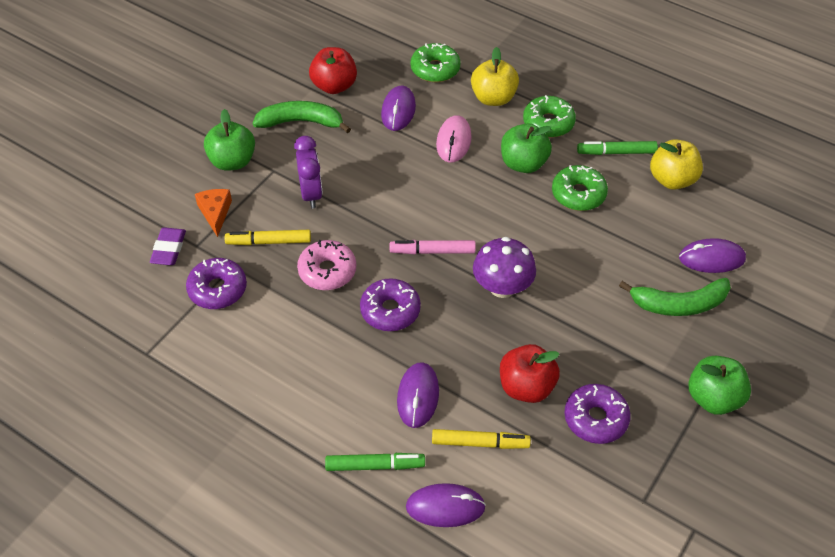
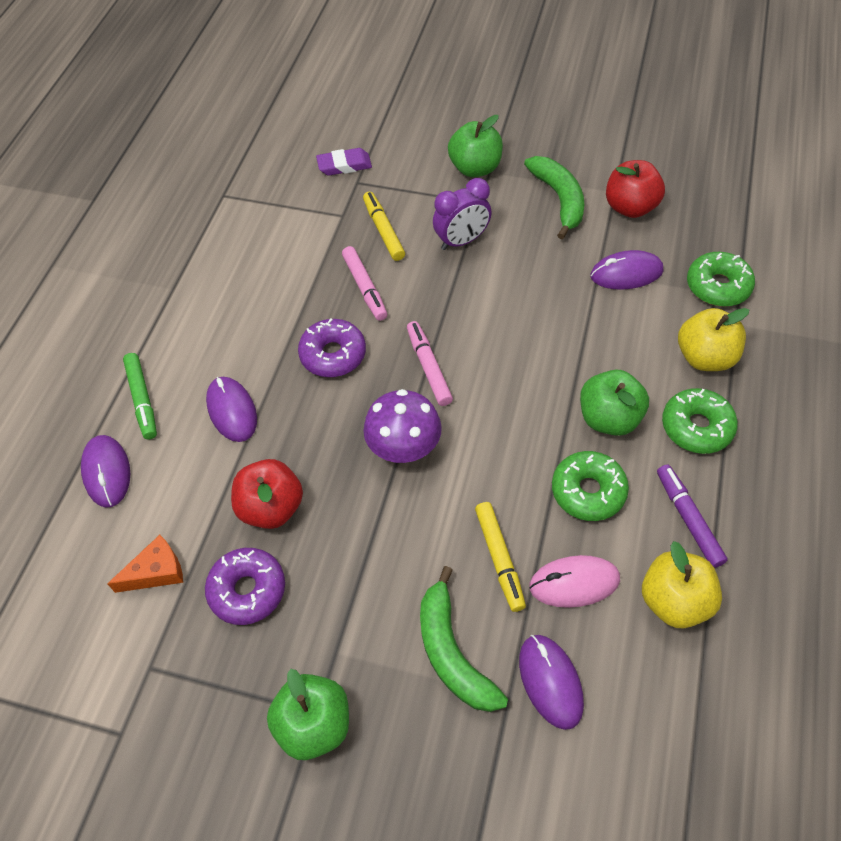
camera: 75 degrees right, 5 degrees up
(215, 213) = (402, 180): orange cheese -> orange cheese (156, 571)
(217, 289) = (310, 215): purple donut -> none
(327, 271) = (365, 287): pink donut -> pink marker
(418, 396) = (232, 411): purple mouse -> purple mouse turned 75 degrees clockwise
(453, 141) = (607, 338): pink mouse -> pink mouse (574, 583)
(479, 443) = (188, 482): yellow marker -> yellow marker (499, 558)
(617, 152) = (688, 519): green marker -> purple marker

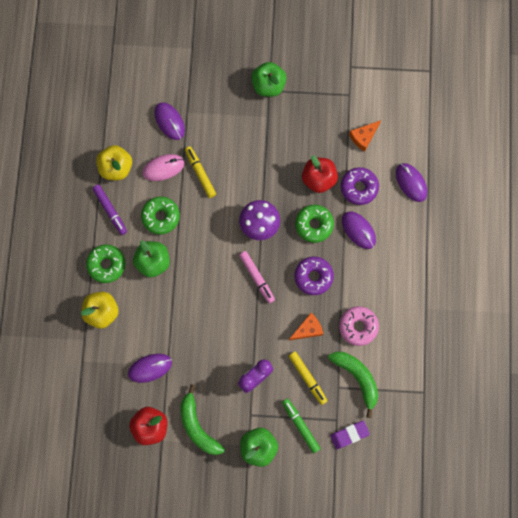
camera: 165 degrees right, 20 degrees up
(142, 399) = (411, 229): green marker -> green marker (300, 426)
(247, 590) = (316, 136): purple donut -> purple donut (359, 188)
(286, 280) = (358, 327): none -> pink donut
(365, 287) = (308, 329): pink marker -> orange cheese
(452, 652) = (214, 126): green banana -> green banana (357, 378)
(718, 286) = (94, 367): green donut -> green donut (314, 225)

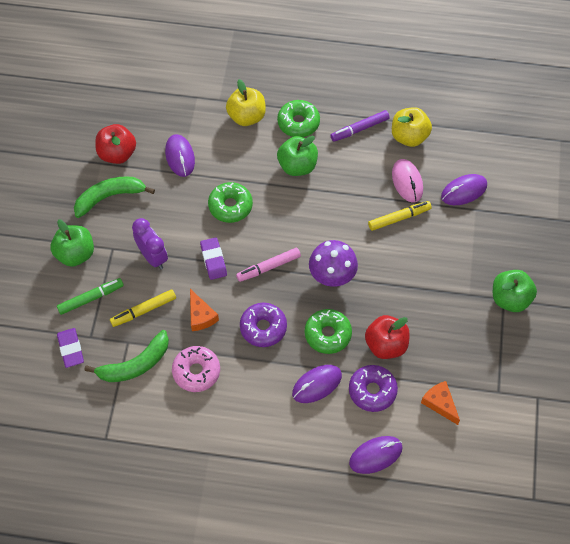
camera: 95 degrees right, 15 degrees down
(161, 217) = (349, 176): green donut -> green donut (230, 206)
(254, 325) = (213, 260): none -> purple eraser

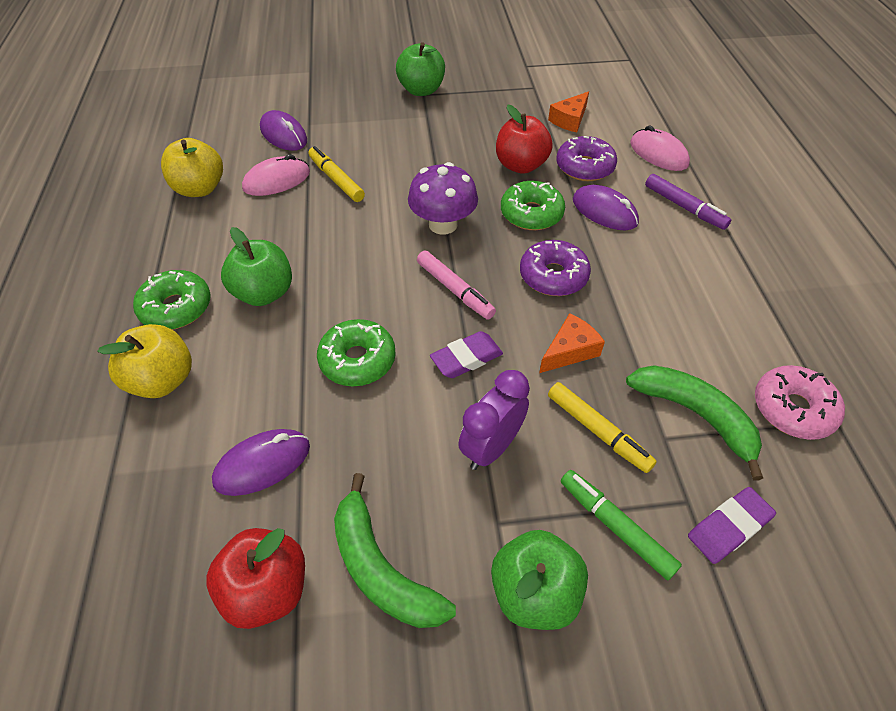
camera: 105 degrees left, 10 degrees down
(196, 371) = (660, 334): pink donut -> pink donut (792, 409)
(360, 129) = (187, 237): purple marker -> purple marker (684, 207)
(375, 455) = (658, 154): purple mouse -> pink mouse

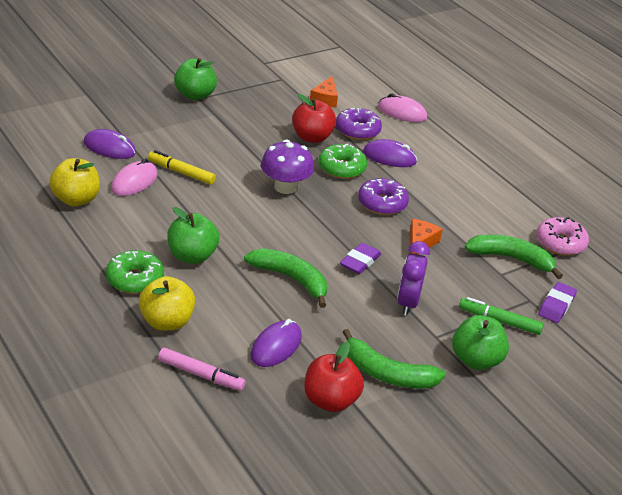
camera: 30 degrees left, 15 degrees down
(357, 360) = (291, 279): green donut -> green banana
(454, 289) = (323, 225): pink marker -> pink marker (200, 374)
(597, 430) = (462, 280): yellow marker -> none
(684, 207) = (438, 144): purple marker -> none

